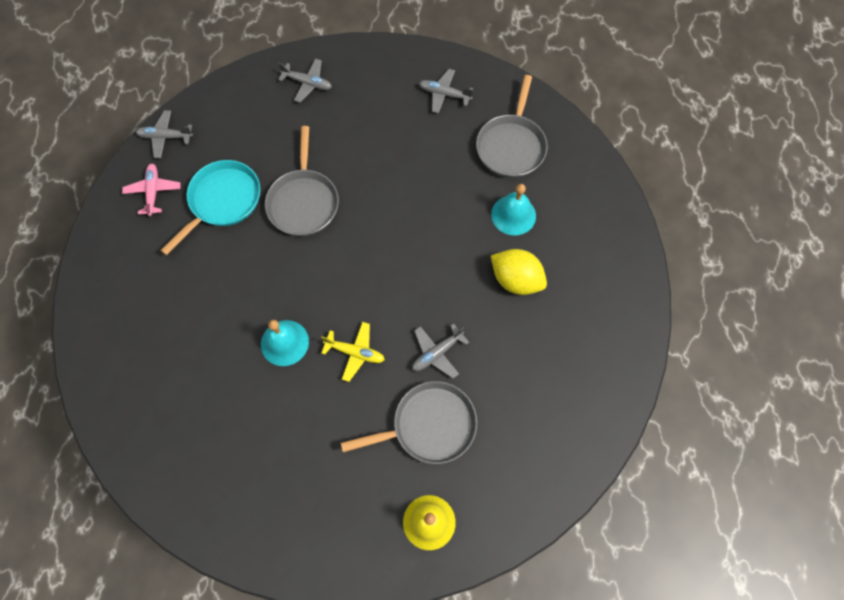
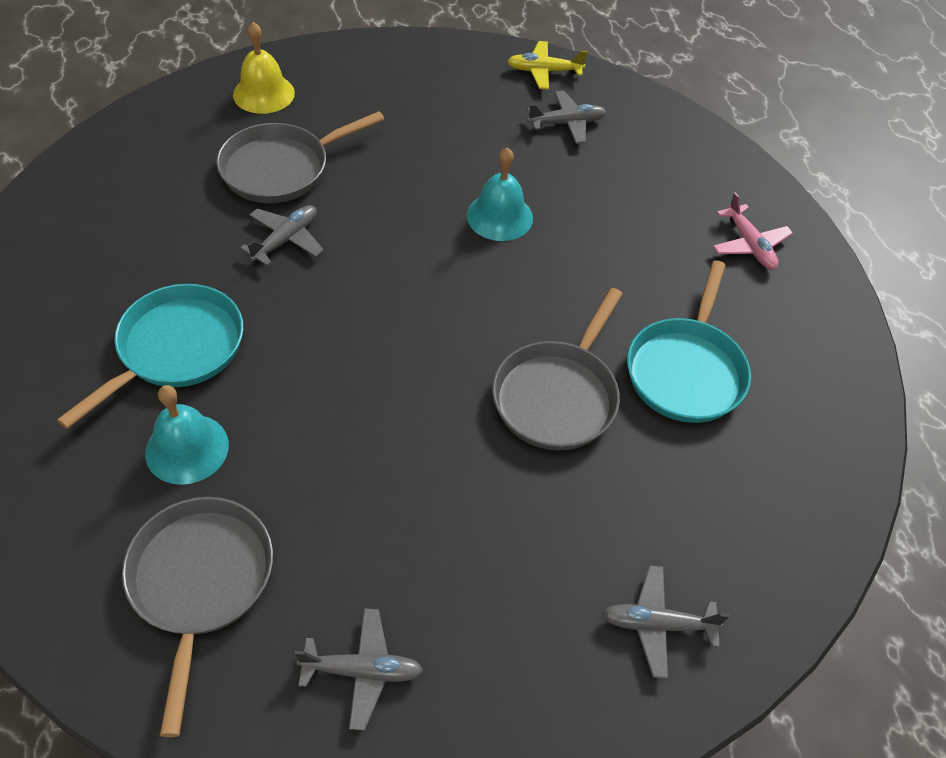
camera: 160 degrees right, 15 degrees down
(153, 192) = (800, 362): pink plane -> pink plane (749, 245)
(165, 137) = (846, 452): grey plane -> grey plane (567, 123)
(303, 202) = (557, 395): grey pan -> grey pan turned 135 degrees counterclockwise
(355, 352) = (400, 222): yellow plane -> yellow plane (543, 71)
(516, 280) = (176, 349): yellow lemon -> turquoise pan

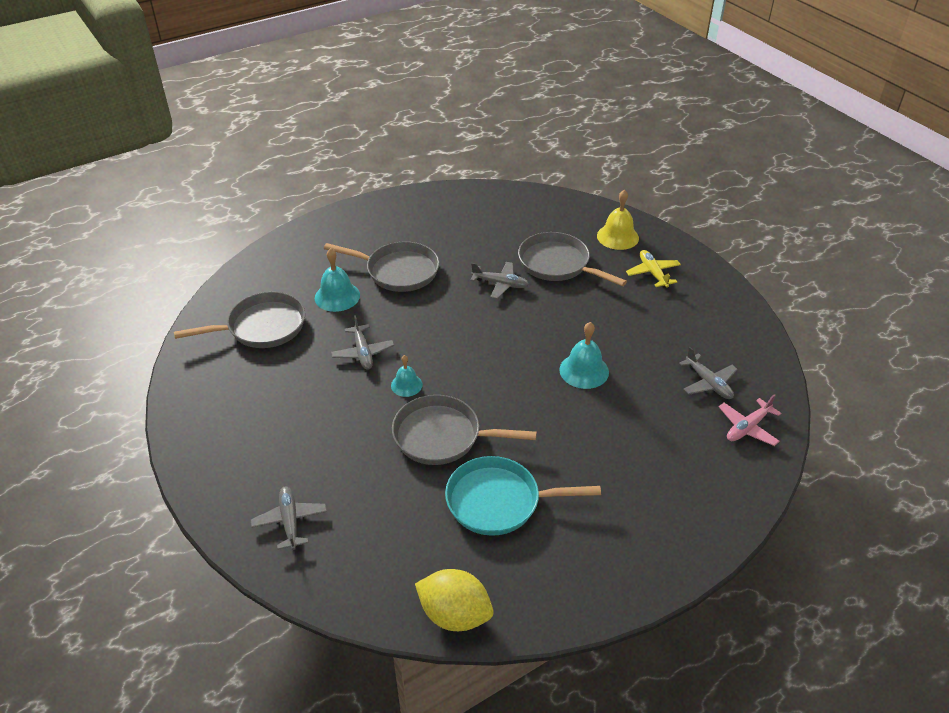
camera: 75 degrees right, 10 degrees down
(176, 349) = (398, 271): turquoise pan -> grey pan
(362, 671) = (229, 399): grey plane -> grey plane (363, 353)
(442, 409) = (406, 385): none -> turquoise bell
(543, 71) = (757, 357): yellow plane -> yellow plane (652, 273)
(749, 245) = (652, 521): pink plane -> pink plane (747, 428)
(844, 466) = (454, 614): none -> yellow lemon

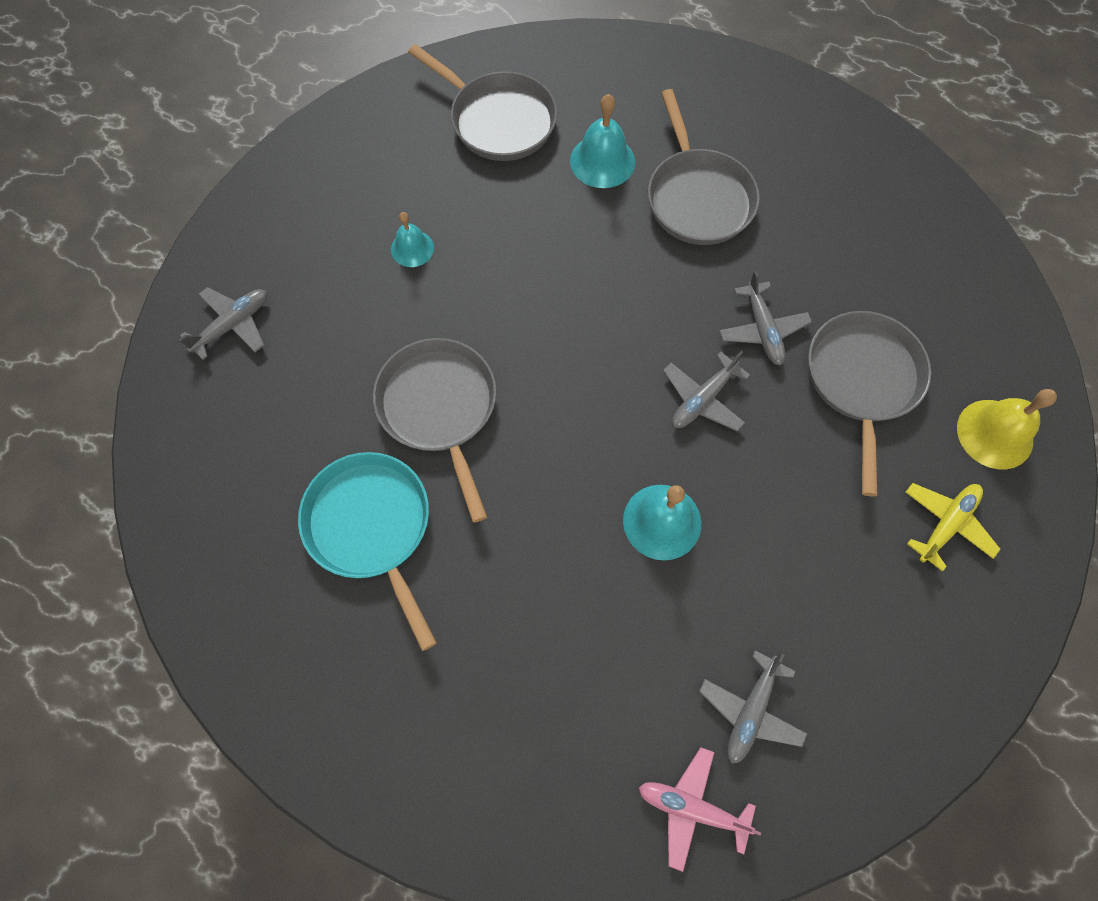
camera: 60 degrees right, 25 degrees up
(363, 353) = (524, 245): grey plane -> grey plane (702, 399)
(406, 385) = (500, 322): turquoise bell -> turquoise bell (412, 248)
(454, 614) = (187, 562): yellow lemon -> none

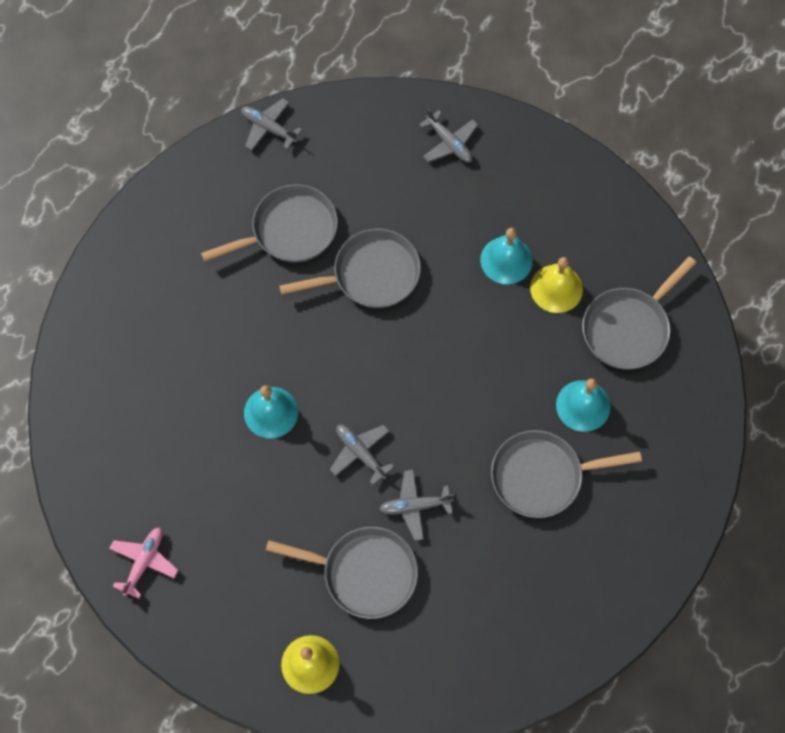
camera: 95 degrees right, 0 degrees up
(372, 527) = (289, 230): turquoise pan -> grey pan
(412, 248) = (506, 260): turquoise bell -> turquoise bell, size x1.59
(450, 193) = (556, 288): none -> yellow bell
(691, 807) = (89, 406): pink plane -> pink plane (144, 562)
(750, 711) = (139, 450): grey plane -> grey plane (268, 128)
(946, 524) = (245, 608): yellow plane -> none

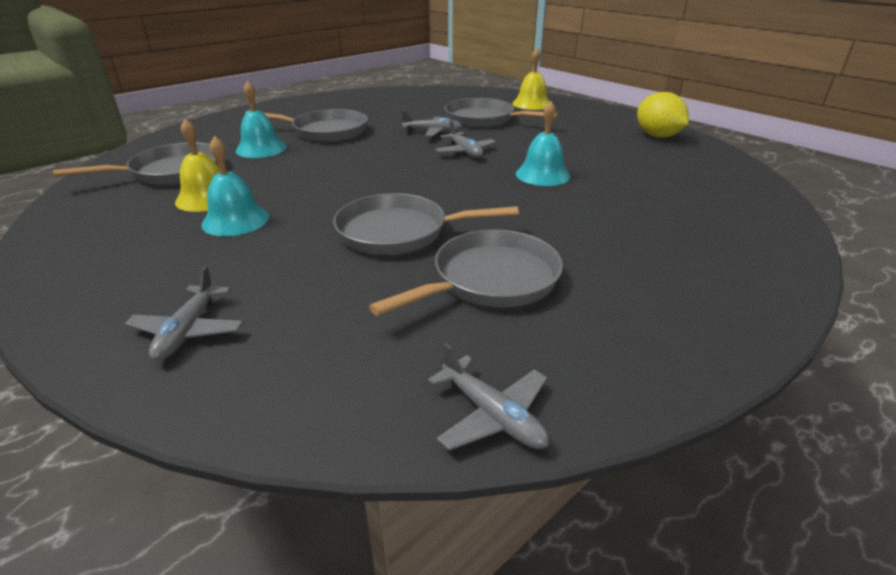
camera: 165 degrees left, 35 degrees down
(144, 562) = (657, 136): pink plane -> yellow lemon
(289, 230) = (490, 280): grey pan -> grey pan turned 150 degrees clockwise
(449, 143) = (188, 331): grey plane -> grey plane turned 150 degrees counterclockwise

